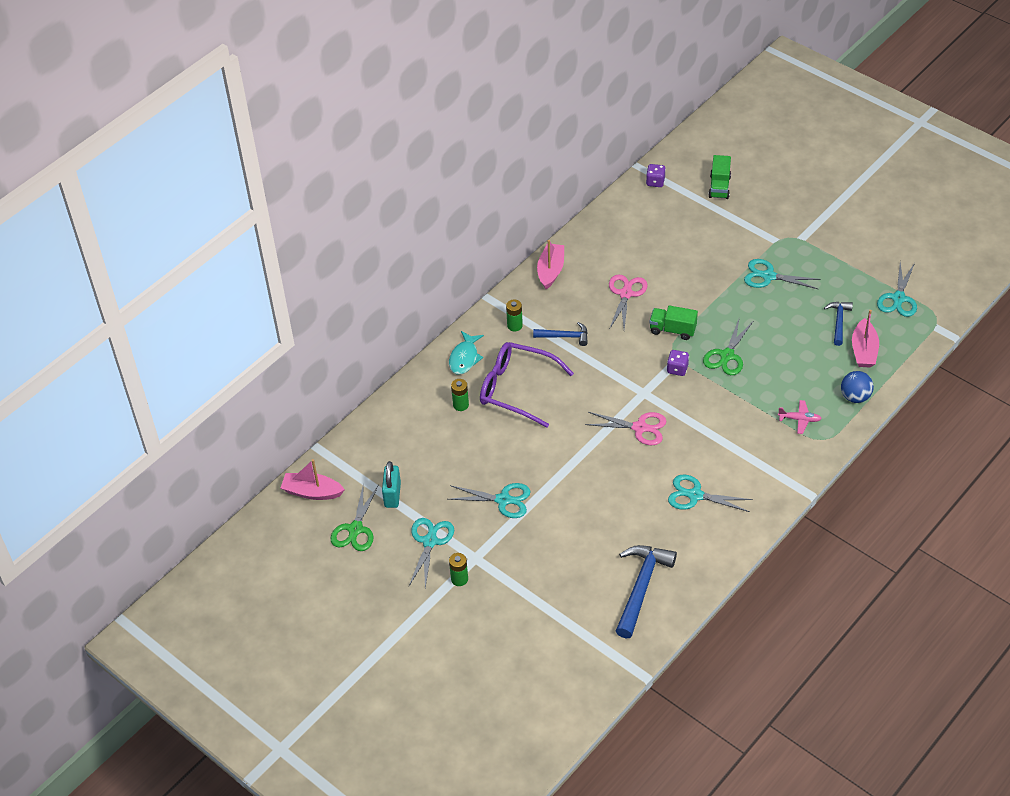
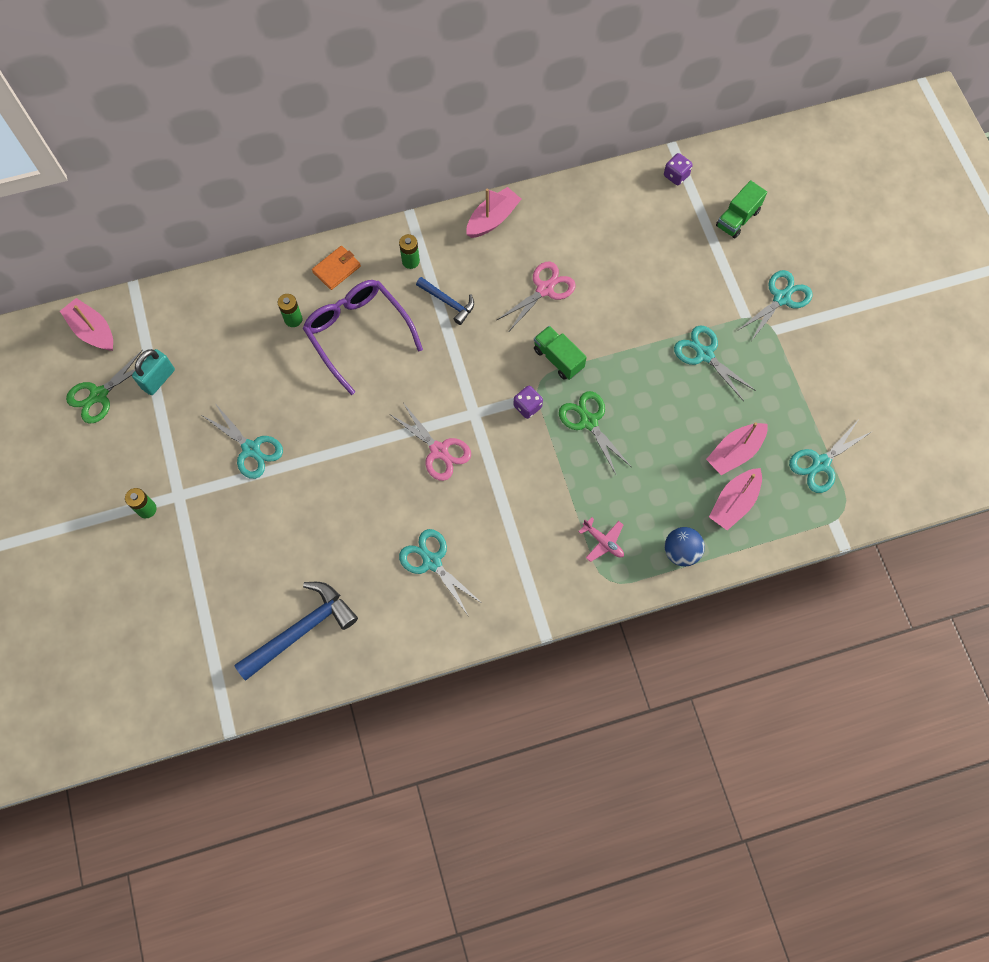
camera: 30 degrees right, 20 degrees up
(430, 541) = (152, 451): turquoise scissors -> turquoise scissors (781, 298)
(464, 358) = (336, 269): turquoise fish -> orange wallet
(727, 355) = (589, 421): green scissors -> green scissors turned 90 degrees clockwise
(838, 322) = (734, 452): blue hammer -> pink boat

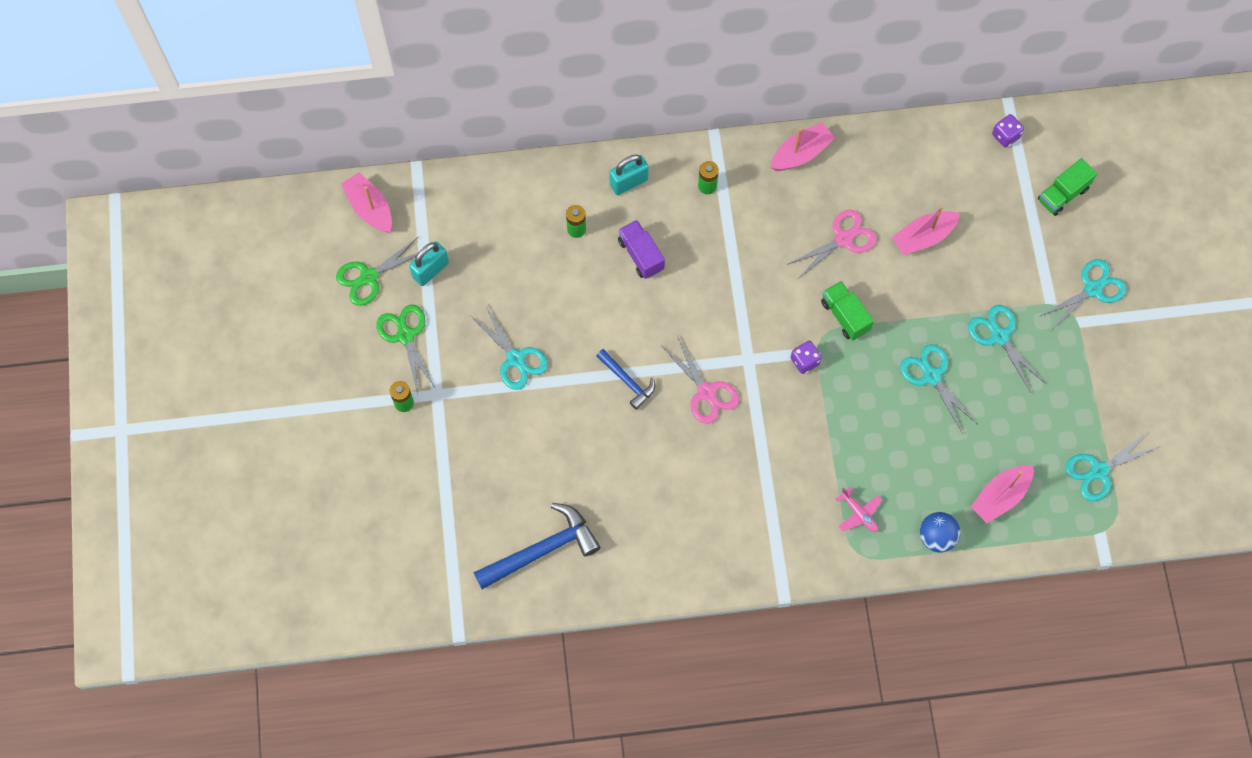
camera: 10 degrees right, 0 degrees up
(336, 269) = (628, 182): orange wallet -> turquoise padlock
(357, 333) = (641, 255): purple glasses -> purple truck
(432, 562) = (682, 504): turquoise scissors -> turquoise scissors (932, 376)
(448, 302) = (740, 237): blue hammer -> blue hammer (627, 381)
(589, 421) = (865, 387): green scissors -> green scissors (405, 336)
(734, 452) = (1011, 444): pink boat -> pink boat (923, 237)

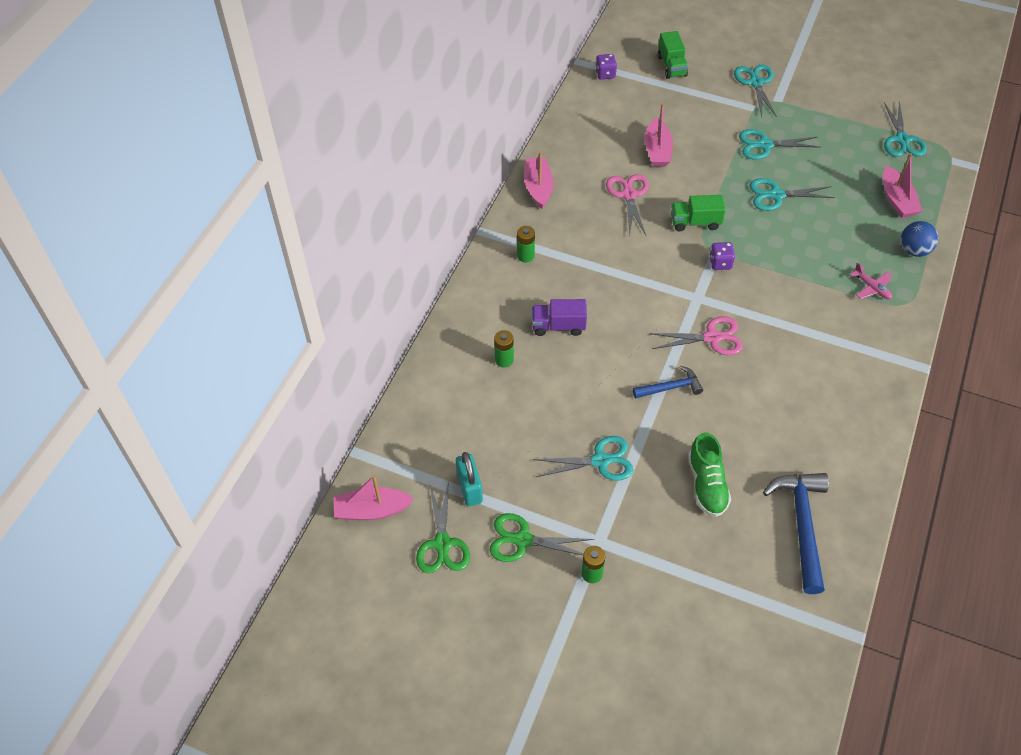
camera: 60 degrees left, 15 degrees down
(540, 455) = (707, 484): none -> green shoe
(628, 182) = (486, 305): turquoise padlock -> none
(859, 513) = (872, 288): pink plane -> pink plane turned 60 degrees clockwise

